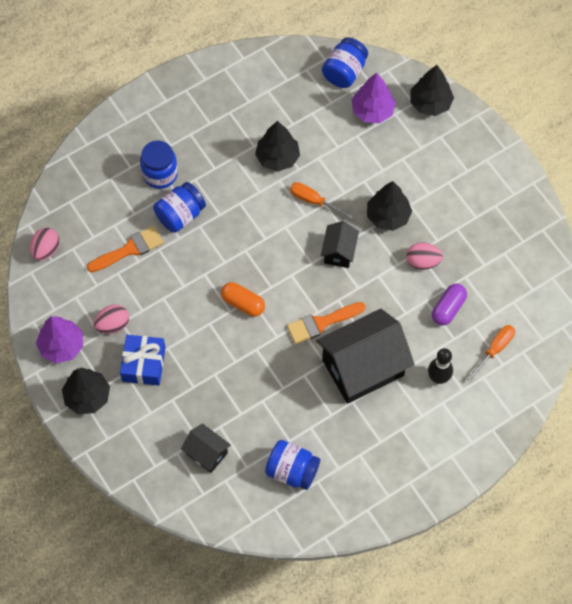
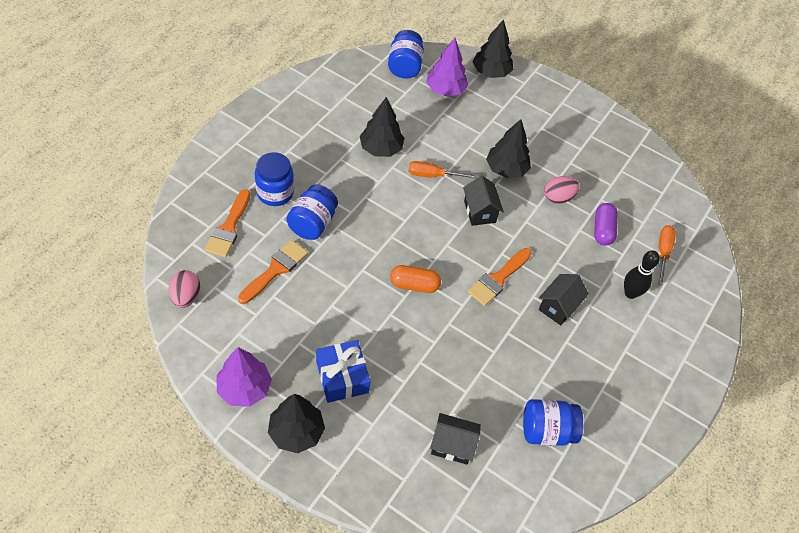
camera: 30 degrees left, 10 degrees down
(106, 196) = (229, 228): none -> orange brush
(113, 325) = (291, 348): pink egg -> none
(363, 367) = (558, 307): black house -> black house, size x0.49

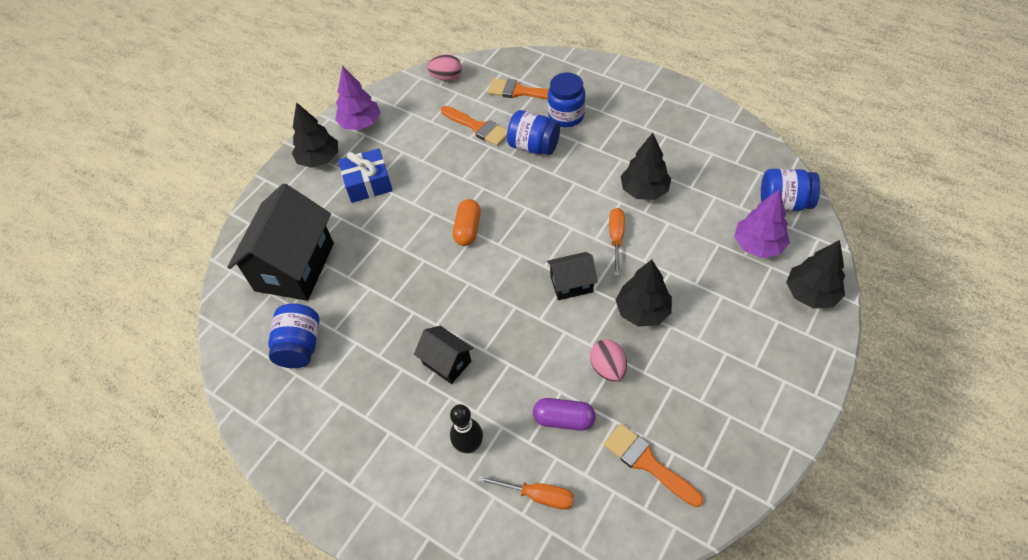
camera: 100 degrees right, 0 degrees up
(452, 445) = (294, 267): black house -> black house, size x2.04
(498, 279) = (480, 303): orange brush -> orange brush (647, 463)

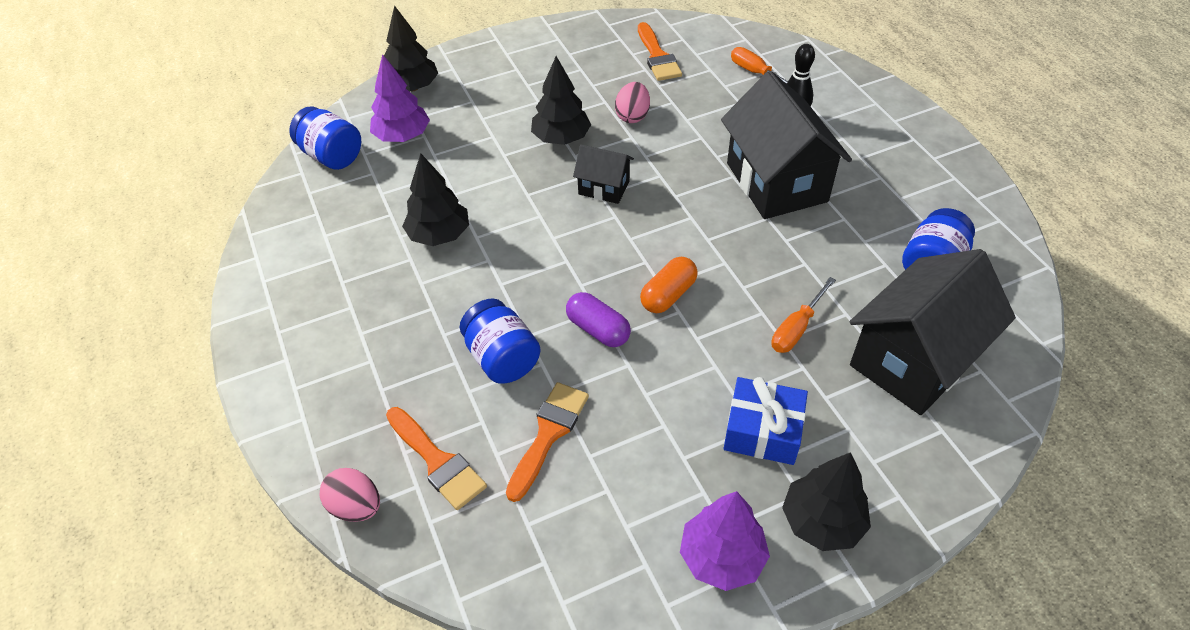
camera: 150 degrees left, 5 degrees down
(446, 77) = (520, 571): pink egg -> pink egg (356, 506)
(447, 362) = (776, 182): black house -> black house, size x2.04
(478, 127) = (548, 434): orange brush -> orange brush turned 45 degrees clockwise
(564, 419) = (699, 102): purple capsule -> purple capsule (598, 329)
(566, 116) = (420, 379): blue jar -> none
(616, 238) = (520, 205): orange screwdriver -> orange screwdriver (796, 328)

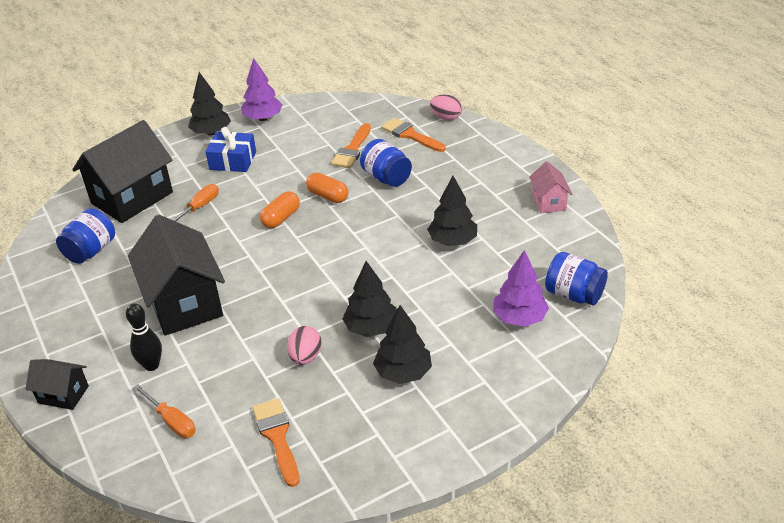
camera: 175 degrees right, 10 degrees down
(284, 285) = (549, 202): none -> pink house
(412, 87) = (535, 373): black tree -> black tree (403, 372)
(598, 329) = (328, 196): purple capsule -> orange capsule
(604, 188) = (329, 286): black house -> black house (63, 394)

